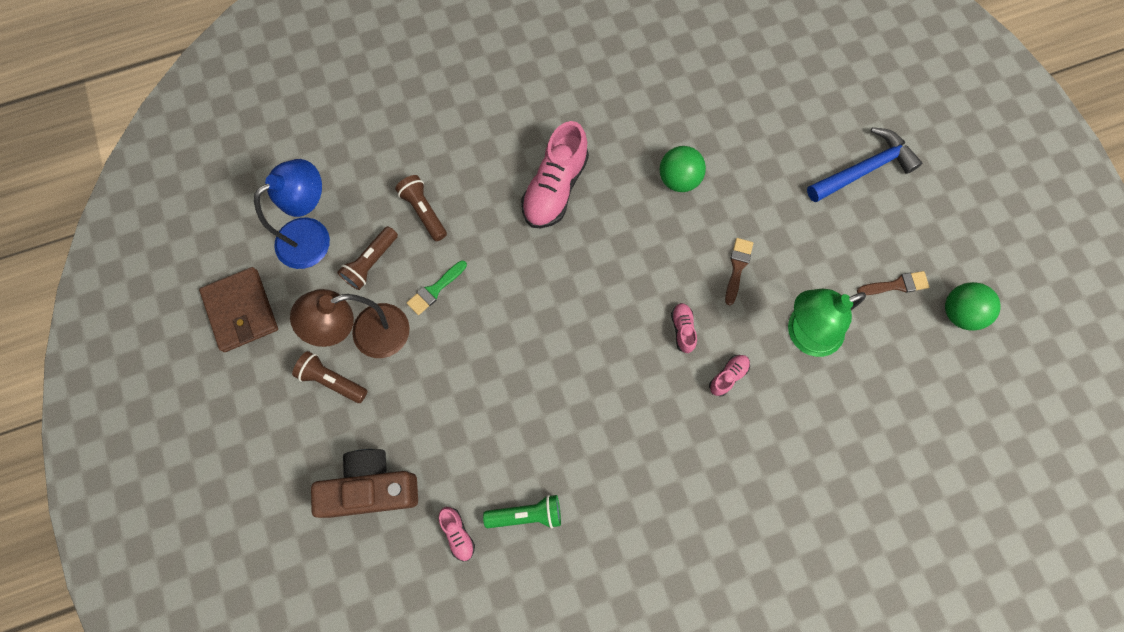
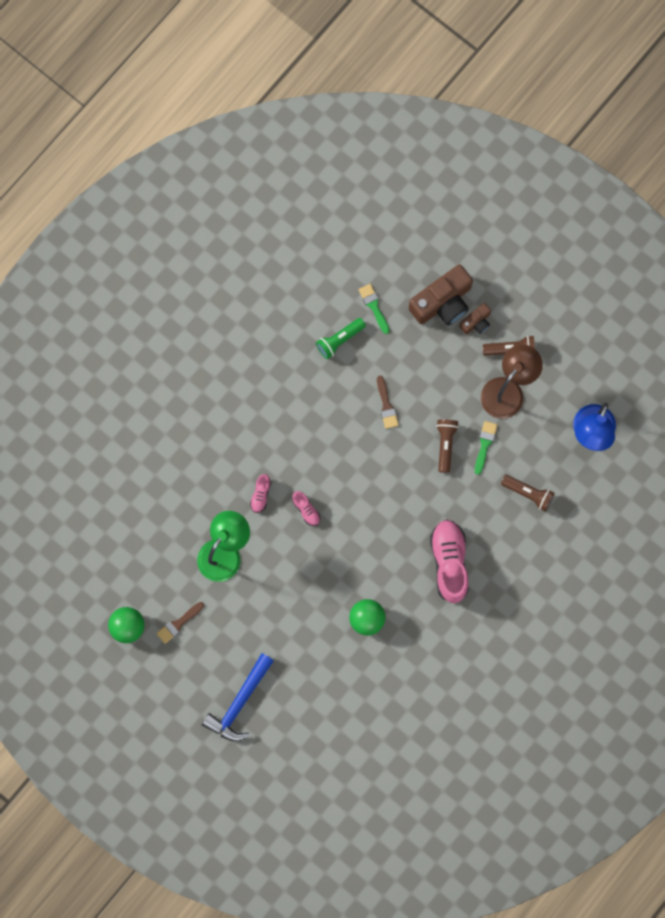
camera: 150 degrees right, 5 degrees up
(241, 311) = (601, 359): brown wallet -> none
(349, 438) = (476, 322): none -> brown camera
(371, 263) = (539, 438): brown flashlight -> brown flashlight (445, 445)
(457, 534) = (374, 306): pink shoe -> green brush
(737, 267) = (292, 575): brown brush -> brown brush (386, 405)

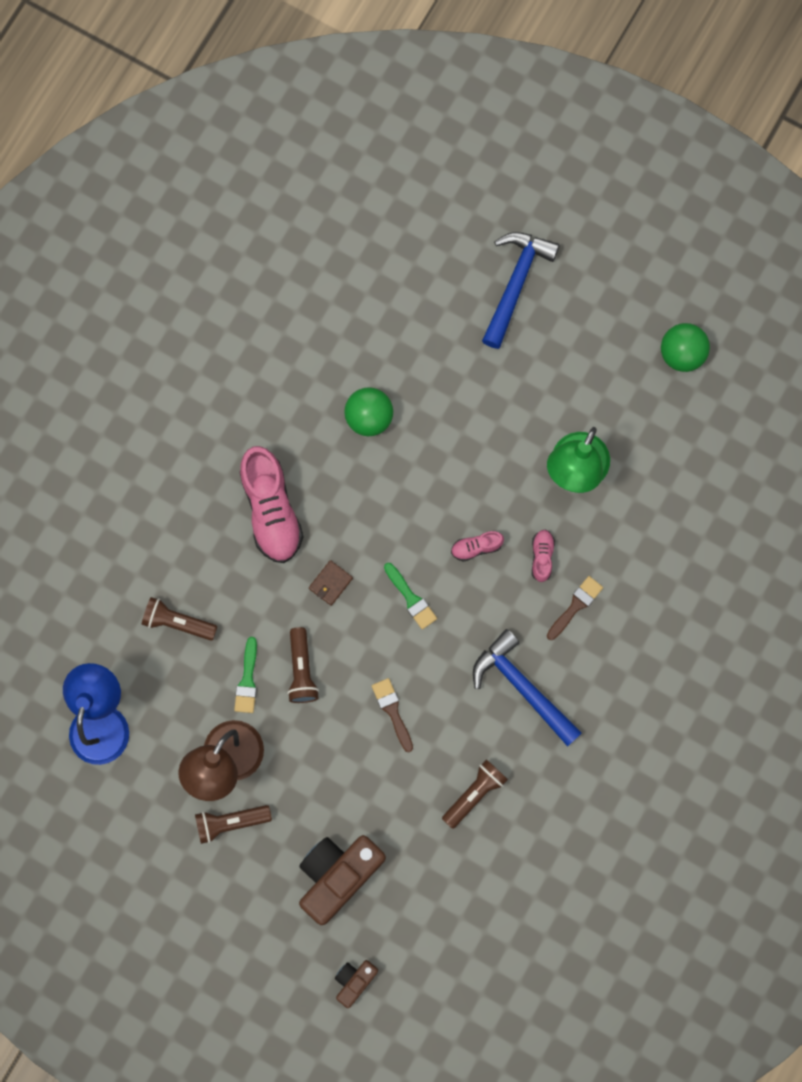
camera: 170 degrees right, 0 degrees up
(178, 623) = (616, 369): brown brush -> brown brush (575, 606)
(292, 406) = (522, 687): none -> blue hammer
(306, 510) = (476, 547): pink shoe -> pink shoe turned 60 degrees counterclockwise
(339, 340) = (474, 793): green flashlight -> brown flashlight
(374, 306) = (435, 852): green brush -> green brush (411, 598)
(415, 502) = (330, 583): none -> brown wallet
(476, 322) = (286, 854): brown camera -> brown camera (354, 981)

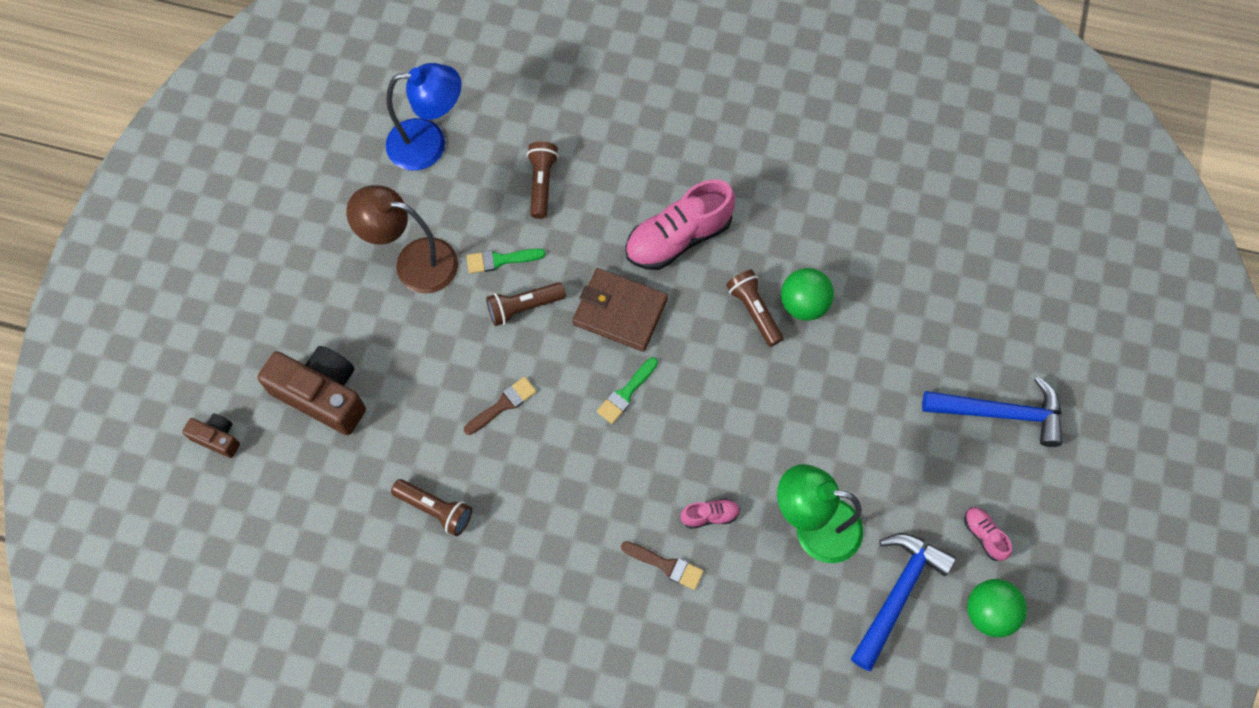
camera: 75 degrees right, 10 degrees down
(230, 822) = (355, 281): brown flashlight -> brown flashlight (754, 311)
(330, 583) = (620, 311): brown wallet -> brown wallet, size x2.06
(476, 547) = (699, 445): pink shoe -> pink shoe (984, 535)
(522, 687) = (562, 531): blue hammer -> blue hammer (897, 594)

